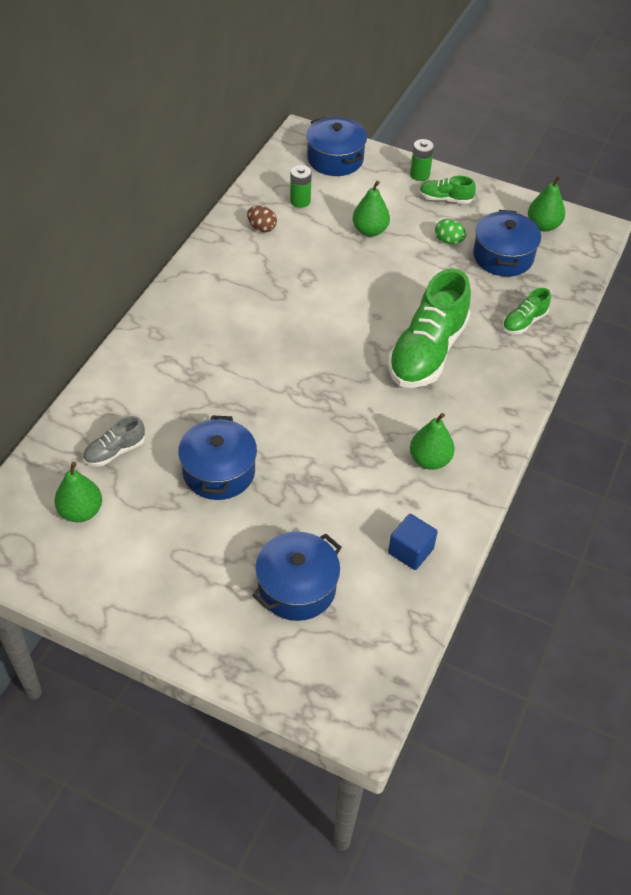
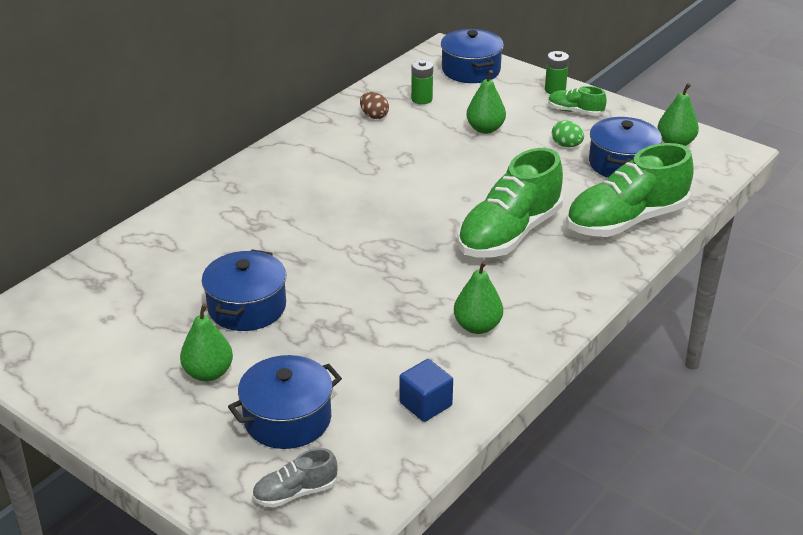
camera: 15 degrees right, 15 degrees down
(81, 511) = (92, 322): green pear -> green pear (208, 373)
(115, 451) = (148, 277): grey shoe -> grey shoe (295, 492)
(524, 322) = (626, 221): green shoe -> green shoe, size x2.13

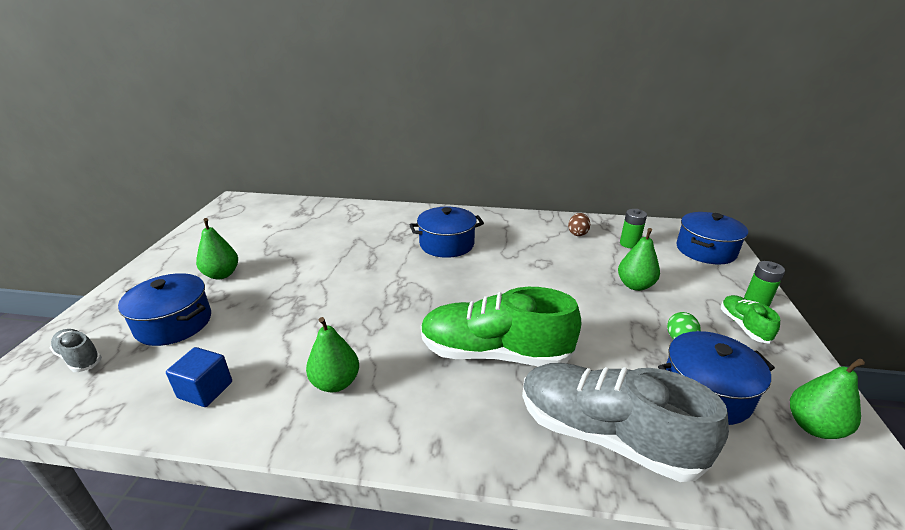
camera: 60 degrees right, 5 degrees down
(247, 307) = (302, 264): blue pot -> blue pot (447, 244)
(626, 221) = (605, 435): green shoe -> grey shoe

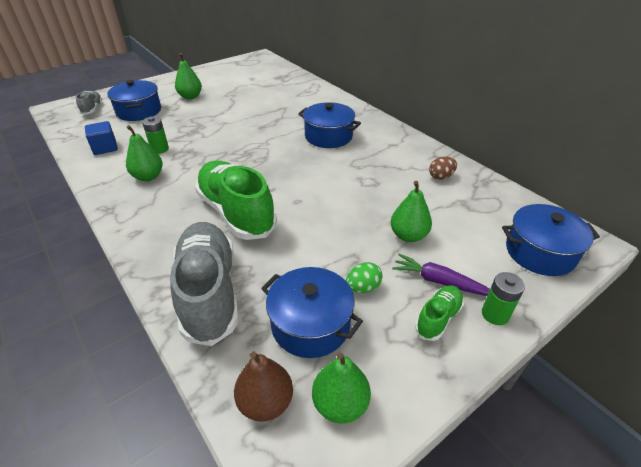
camera: 45 degrees right, 10 degrees up
(629, 244) = (471, 207): green battery -> green battery (160, 149)
(702, 303) = (439, 281): none -> purple carrot
(790, 472) = (265, 402): none -> brown pear

